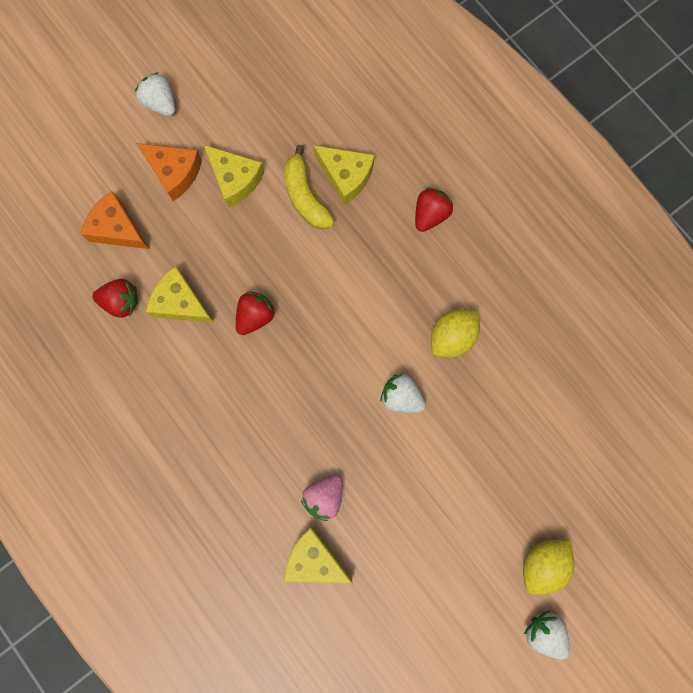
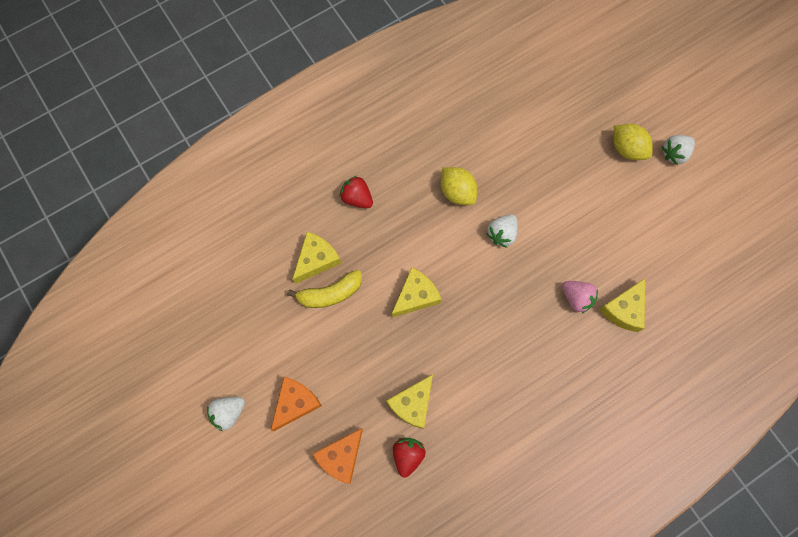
camera: 85 degrees left, 5 degrees down
(235, 179) = (308, 351): yellow cheese -> yellow cheese (415, 296)
(255, 316) = (429, 341): red strawberry -> none

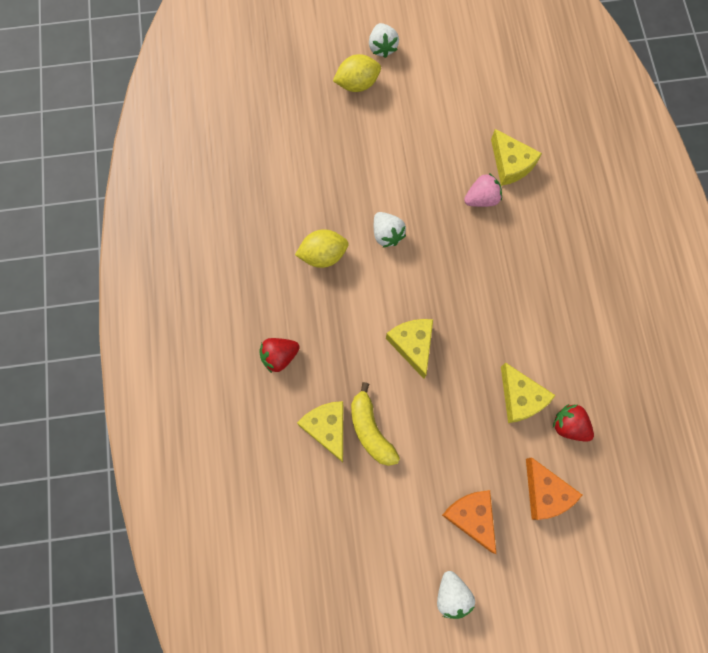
camera: 65 degrees left, 0 degrees up
(330, 293) = (370, 430): yellow banana -> yellow banana turned 150 degrees clockwise

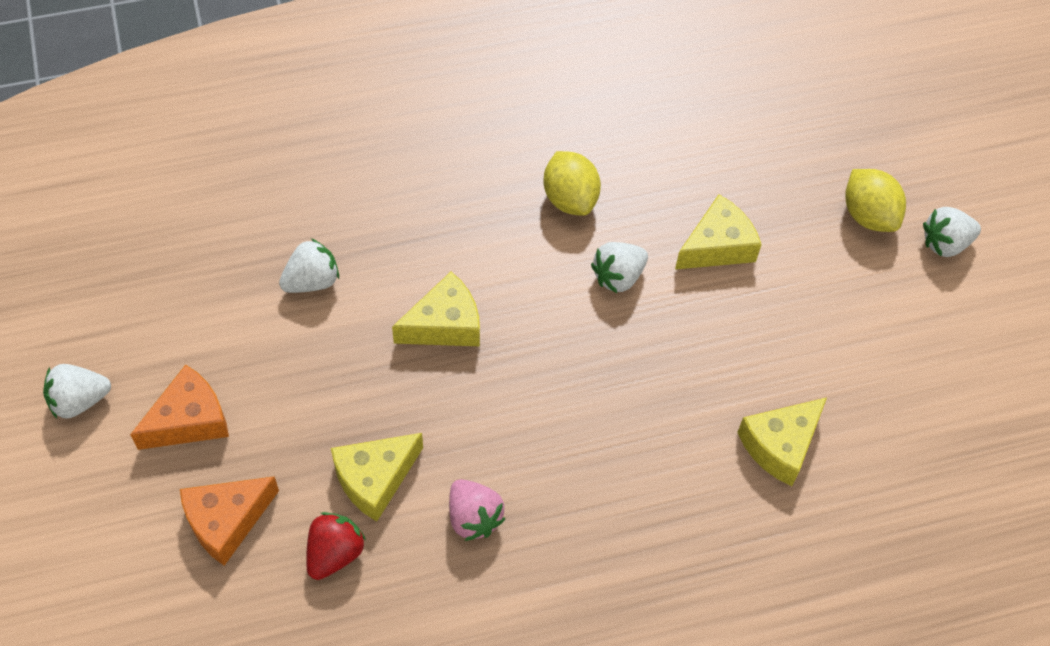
camera: 80 degrees right, 15 degrees down
(279, 356) = (410, 163): red strawberry -> none
(327, 428) = (311, 229): yellow cheese -> yellow cheese (717, 246)
(370, 430) = (312, 281): yellow banana -> white strawberry
(481, 199) = (706, 405): pink strawberry -> pink strawberry (473, 518)

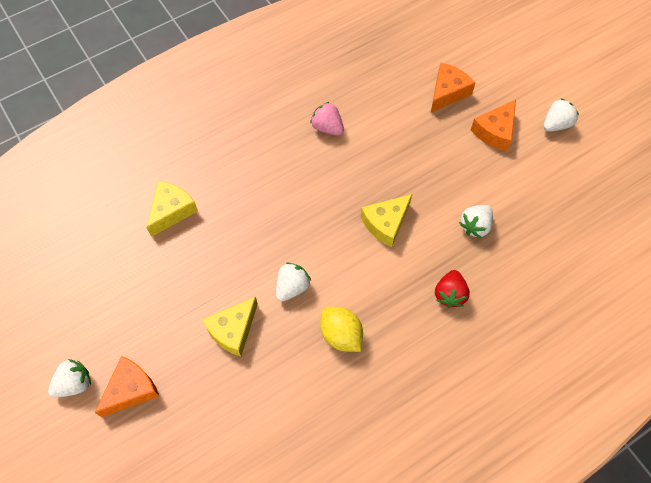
camera: 165 degrees right, 5 degrees up
(335, 553) = (388, 93): red strawberry -> red strawberry (449, 294)
(375, 479) = (385, 131): yellow cheese -> none
(868, 215) = (131, 389): yellow lemon -> orange cheese

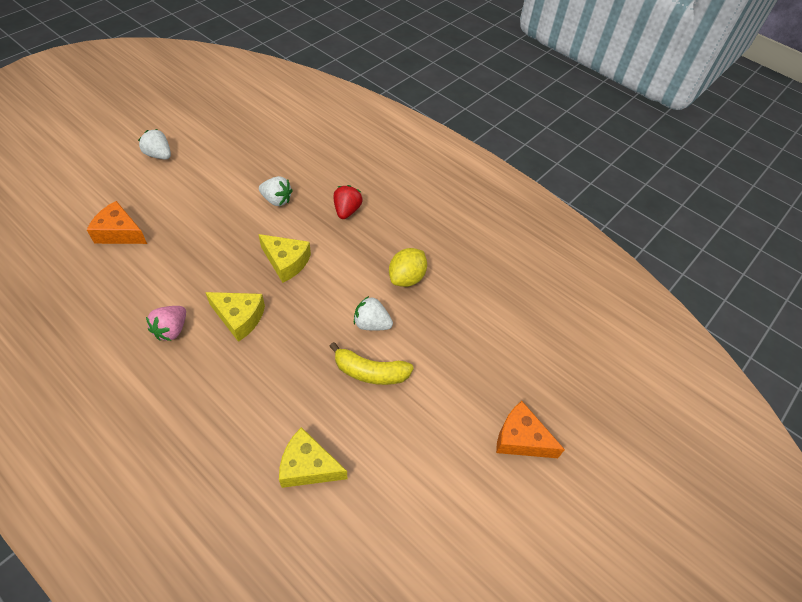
camera: 110 degrees left, 10 degrees down
(74, 383) = (538, 499): white strawberry -> none
(233, 330) = (430, 363): yellow cheese -> yellow cheese (239, 318)
(240, 274) = (370, 372): none -> yellow banana
(449, 294) = (347, 210): red strawberry -> red strawberry turned 75 degrees counterclockwise
(495, 131) = (170, 194): orange cheese -> none

